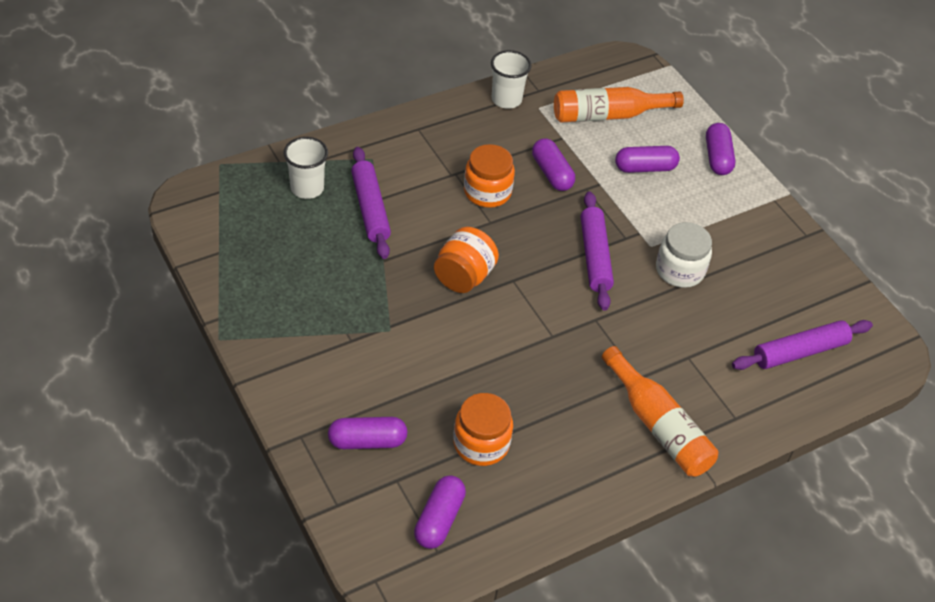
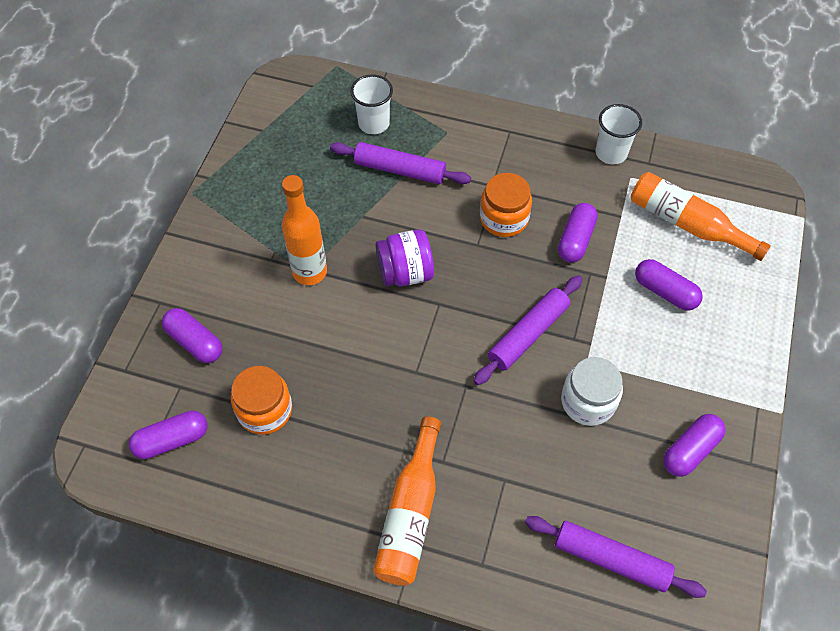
camera: 50 degrees right, 10 degrees up
(370, 209) = (400, 170): purple rolling pin -> purple rolling pin turned 75 degrees clockwise
(393, 327) = (310, 272): none -> orange bottle
(464, 276) = (405, 273): orange jar -> purple jar
(717, 157) = (747, 330): purple capsule -> purple capsule (690, 450)

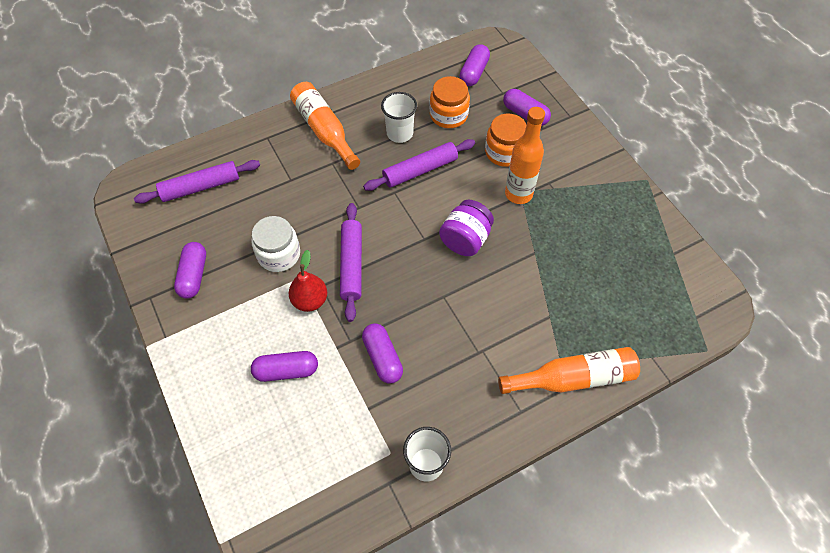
camera: 135 degrees right, 0 degrees up
(195, 342) = (525, 114): purple capsule -> purple capsule turned 45 degrees clockwise
(373, 123) = (617, 325): white cup -> white cup (400, 133)
(400, 170) = (554, 305): purple rolling pin -> purple rolling pin (420, 170)
(504, 218) = (446, 331): orange jar -> orange jar (504, 152)
(595, 333) = (310, 300): none -> red pear
(687, 224) = (312, 447): orange bottle -> orange bottle (573, 378)

